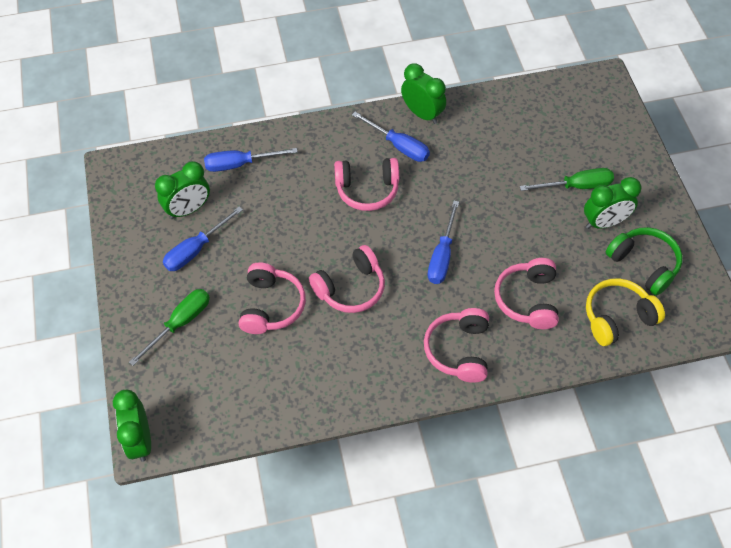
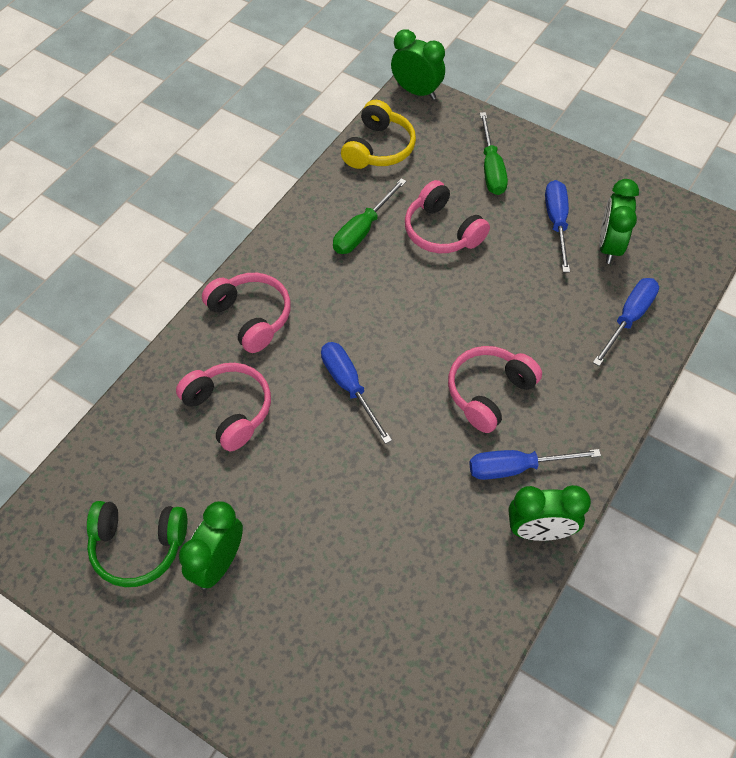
camera: 135 degrees right, 0 degrees up
(350, 288) = (397, 294): pink headphones -> none
(576, 186) = (286, 585): green screwdriver -> green screwdriver (362, 230)
(617, 317) = (126, 462): yellow headphones -> yellow headphones (378, 148)

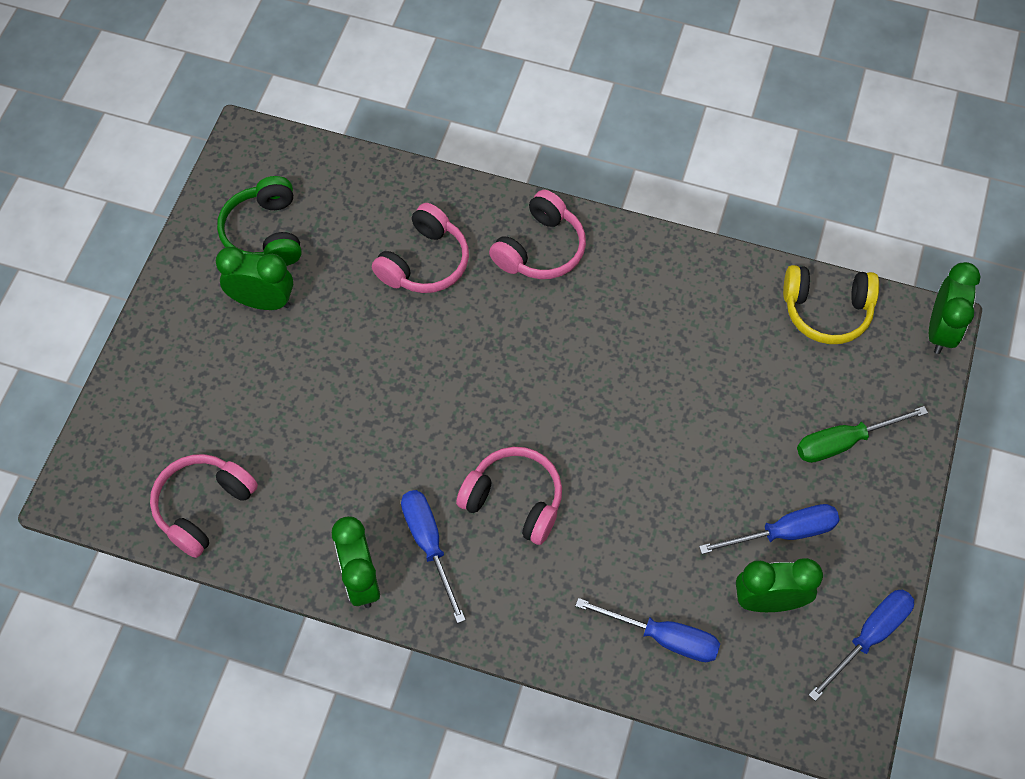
camera: 75 degrees right, 5 degrees up
(349, 386) = (482, 362): blue screwdriver -> blue screwdriver (869, 637)
(362, 230) = (694, 324): green screwdriver -> none
(442, 231) = (723, 407): pink headphones -> pink headphones (203, 507)

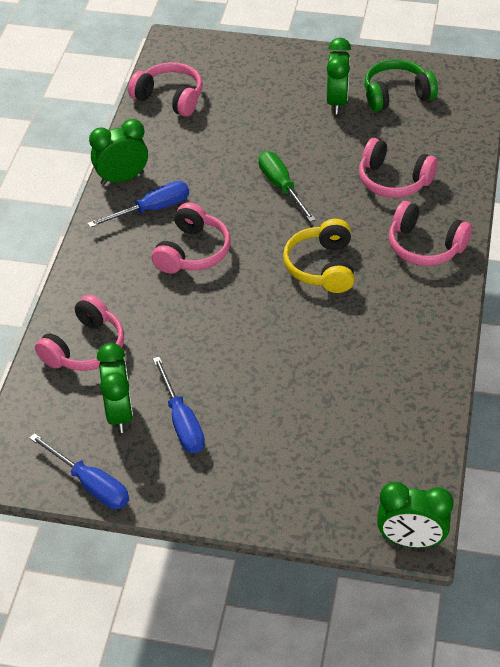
camera: 85 degrees right, 15 degrees down
(663, 637) = (85, 348): blue screwdriver -> pink headphones
(826, 310) = (411, 446): yellow headphones -> yellow headphones (322, 267)
(844, 442) = (275, 462): green screwdriver -> green screwdriver (281, 187)

